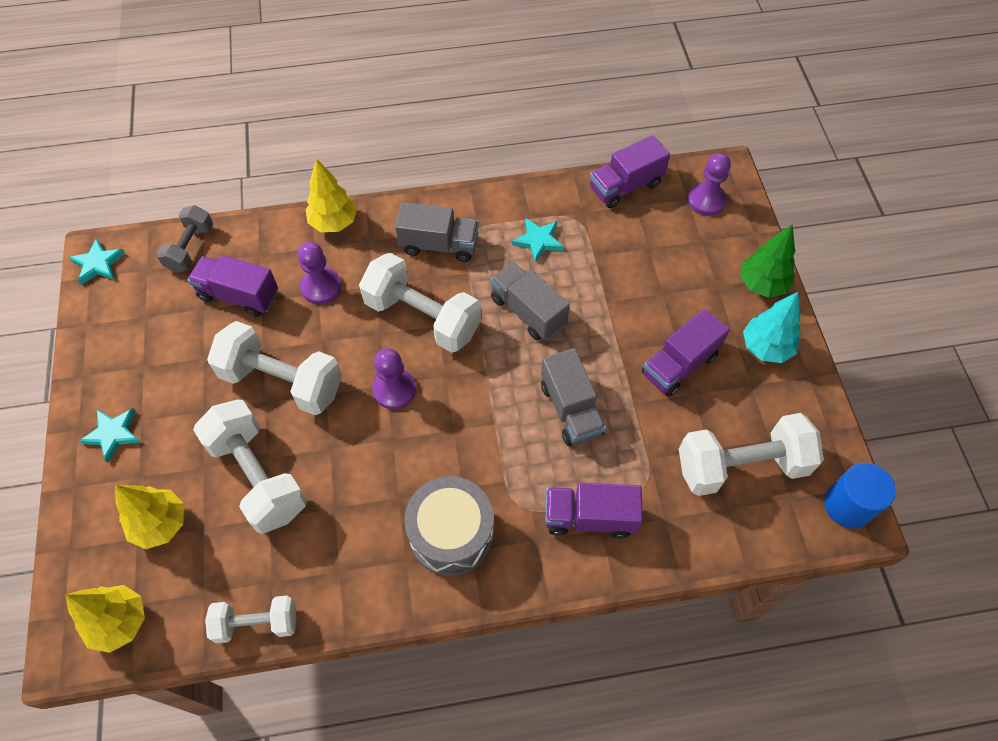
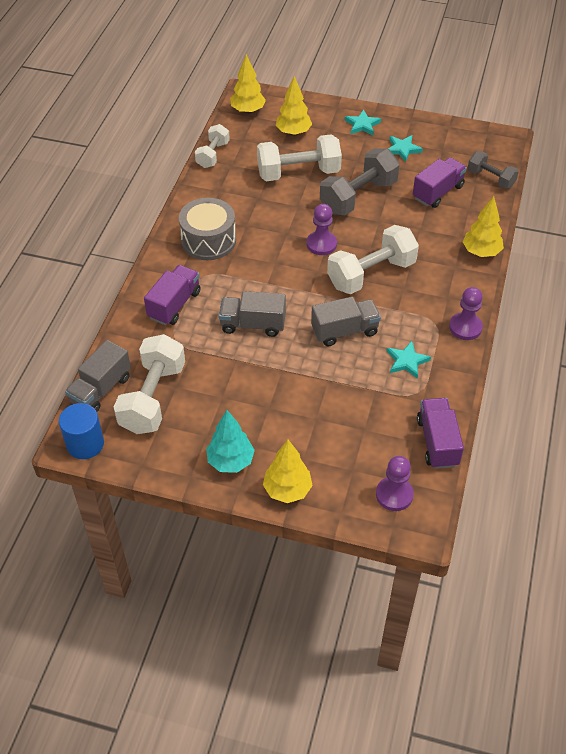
camera: 115 degrees right, 10 degrees down
(98, 264) = (496, 137): turquoise star -> turquoise star (402, 149)
(282, 381) = (358, 196): white dumbbell -> grey dumbbell
(321, 287) = (424, 231): purple pawn -> purple pawn (465, 327)
(439, 245) = (431, 302): grey truck -> grey truck (101, 389)
(679, 365) = (249, 400): purple truck -> none
(762, 284) = (287, 490): green tree -> yellow tree

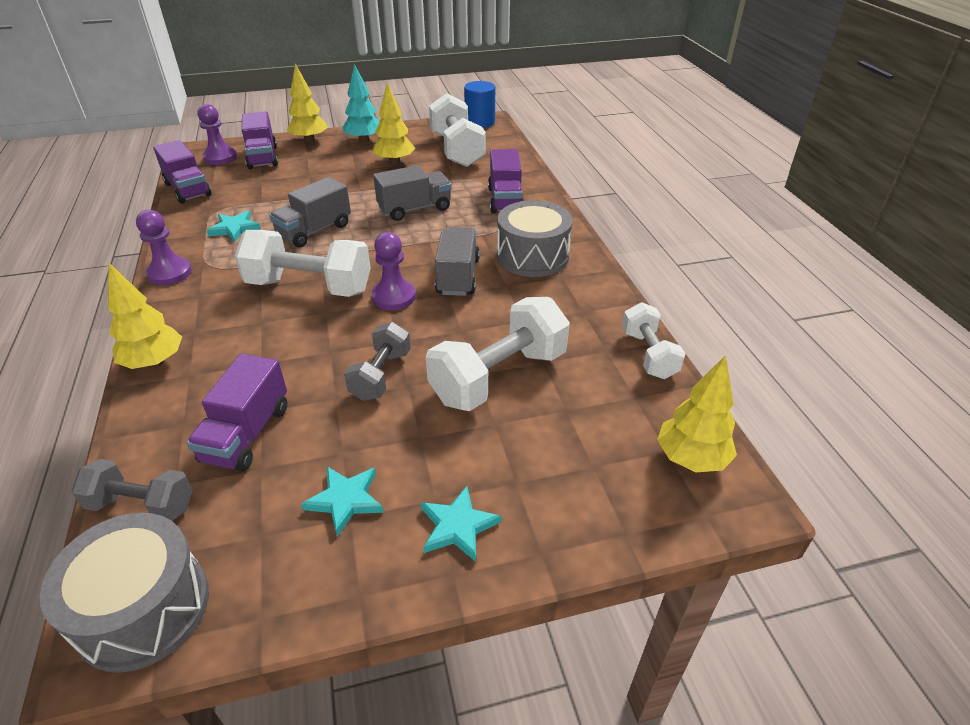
camera: 150 degrees right, 10 degrees down
(101, 389) = (502, 143): grey truck -> grey truck (458, 276)
(293, 132) = (570, 447): yellow tree -> yellow tree (394, 162)
(350, 474) = (263, 157): none -> purple truck
(358, 196) = (381, 375): grey dumbbell -> grey dumbbell, size x0.59
(371, 274) = (309, 287): white dumbbell -> white dumbbell turned 75 degrees clockwise
(491, 143) = (143, 608): none -> grey drum

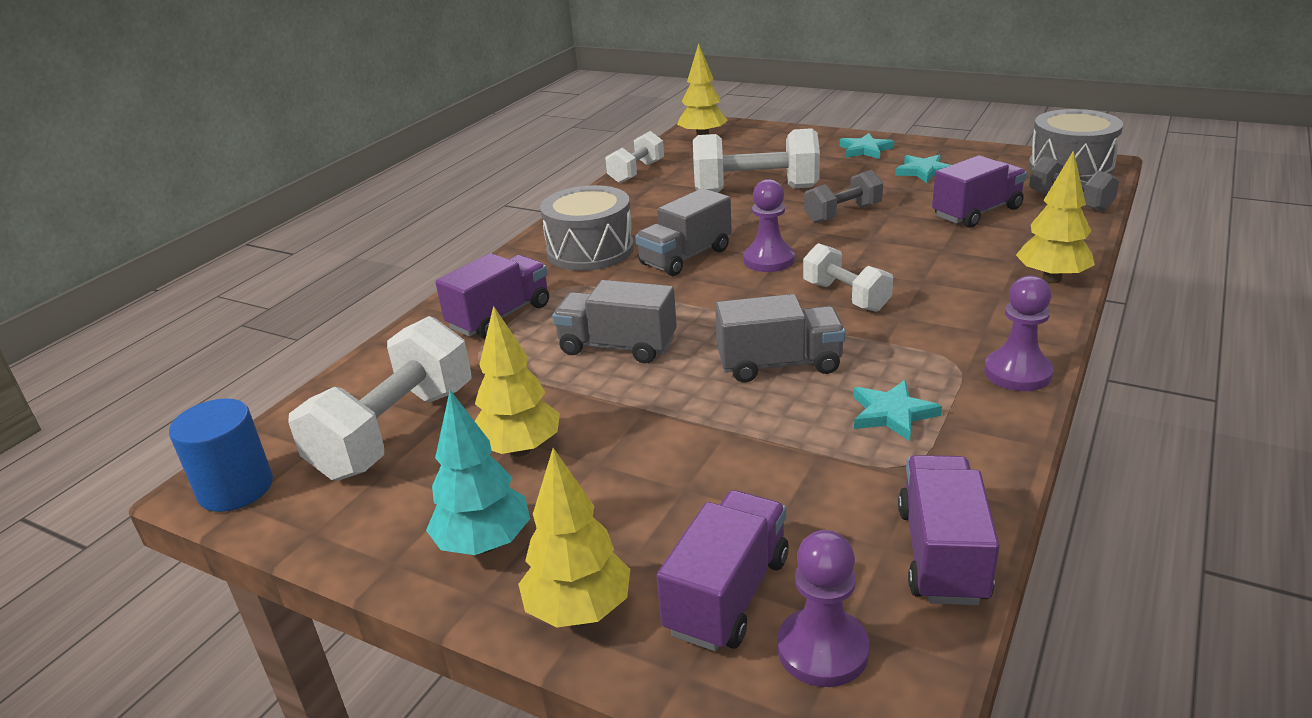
camera: 135 degrees left, 10 degrees down
(309, 287) = (845, 296): white dumbbell -> white dumbbell, size x0.59

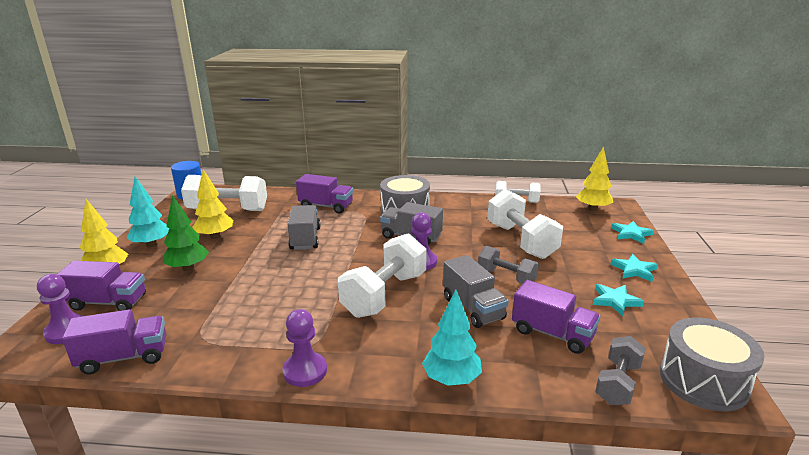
camera: 65 degrees right, 5 degrees down
(641, 485) = (188, 268): none -> green tree
(779, 364) = (297, 285): grey truck -> grey truck (473, 308)
(845, 296) = (384, 294): white dumbbell -> white dumbbell, size x1.70
(892, 414) = (251, 327): turquoise star -> turquoise star (631, 234)
(1051, 279) = (451, 379): yellow tree -> turquoise tree

